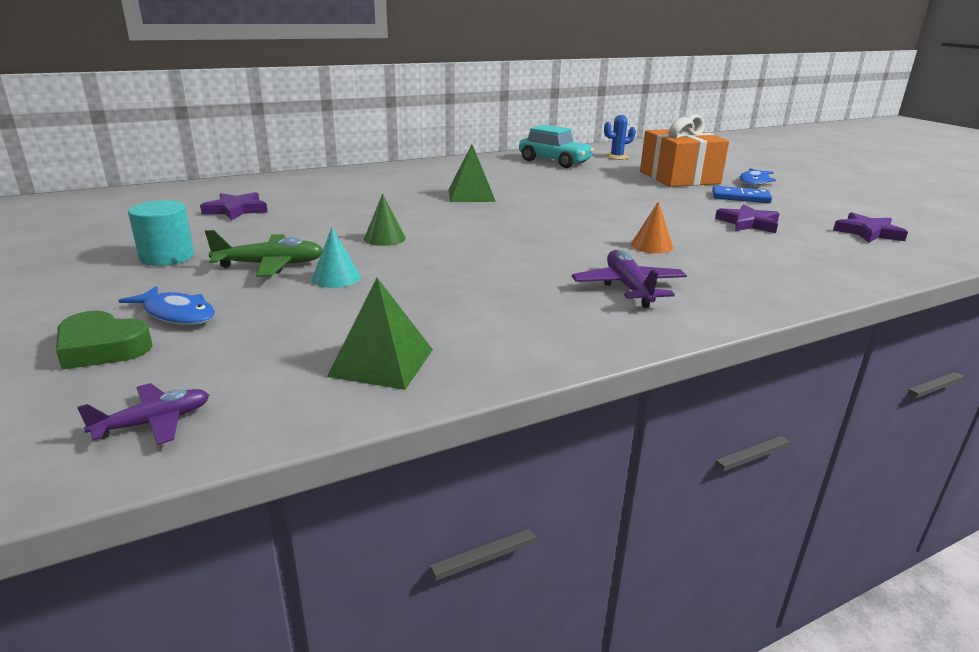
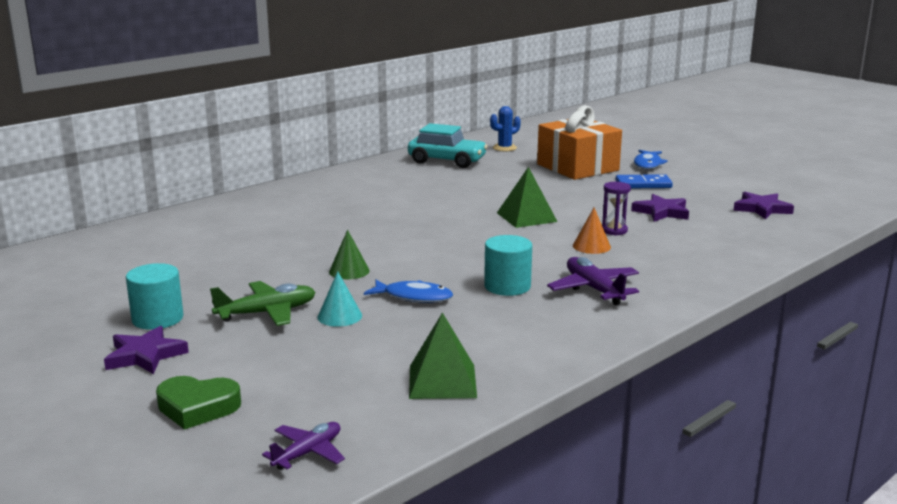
camera: 15 degrees left, 5 degrees down
(177, 314) = (230, 370): blue fish -> blue fish (414, 297)
(236, 210) = (171, 259): purple star -> purple star (145, 355)
(471, 195) = (393, 212): green pyramid -> green pyramid (526, 217)
(533, 272) = (507, 286): none -> turquoise cylinder
(685, 234) = (614, 230): none -> purple hourglass

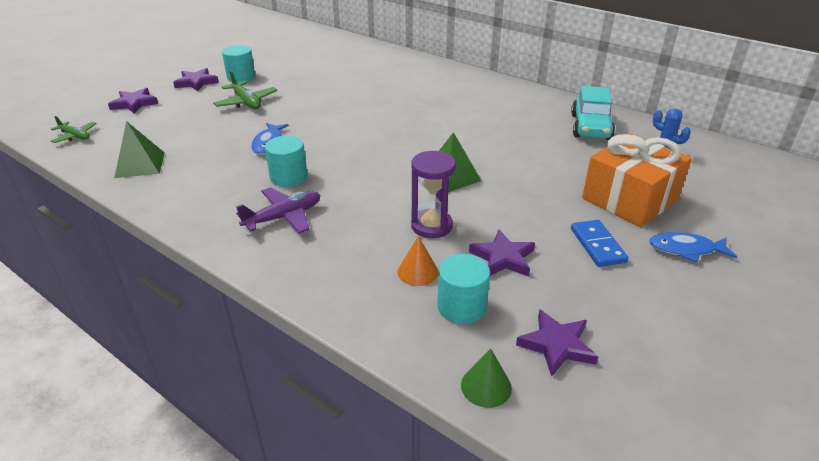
camera: 80 degrees right, 15 degrees up
(197, 407) = (134, 103): green heart -> purple star
(308, 453) = (75, 136): purple plane -> green plane
(339, 316) = (239, 123): turquoise cone -> none
(349, 271) = (313, 117): green cone -> green cone (486, 386)
(591, 246) = (384, 214): orange cone -> orange cone (418, 272)
(614, 230) = (431, 226): purple hourglass -> purple hourglass, size x1.53
(727, 230) = (461, 307): none -> turquoise cylinder

